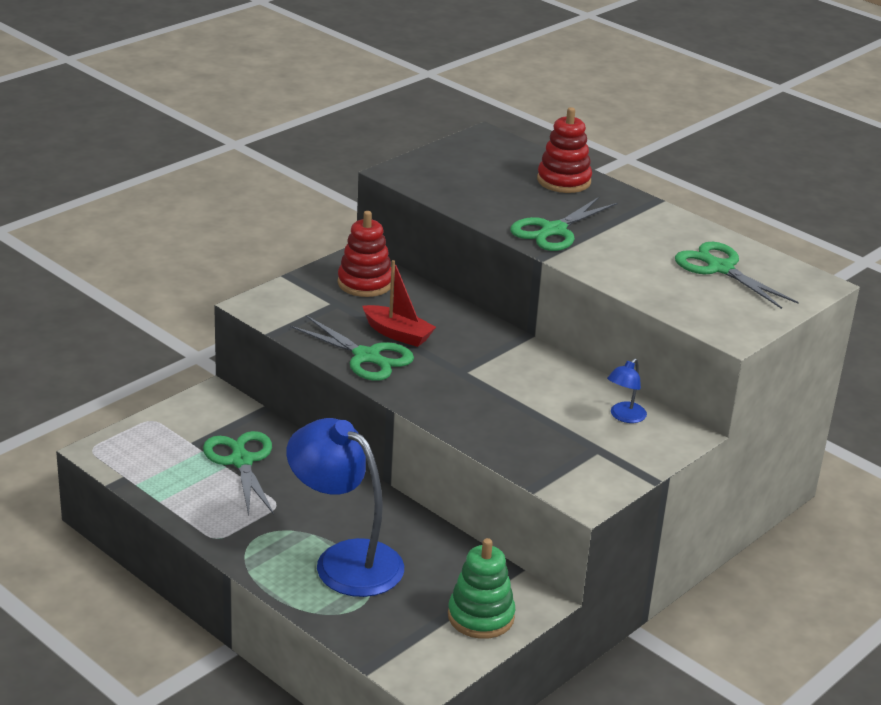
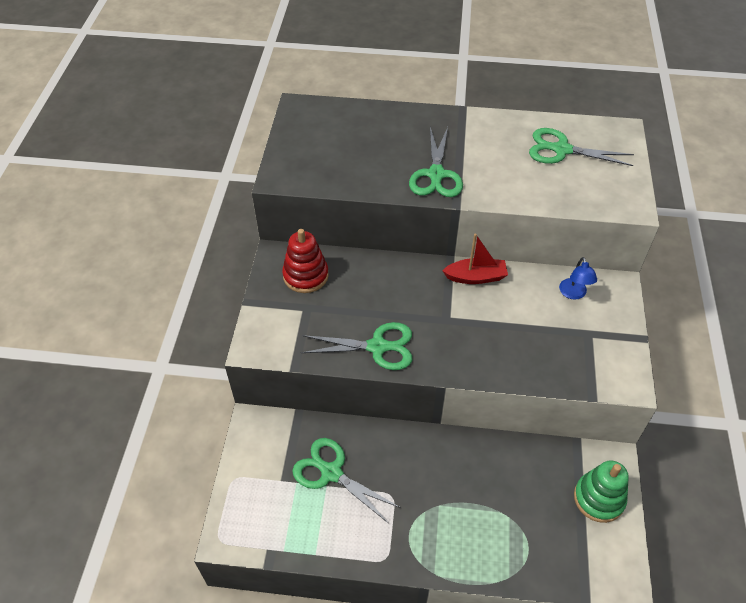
camera: 35 degrees left, 20 degrees up
(345, 560) = (480, 513): blue lamp -> none
(397, 334) = (374, 311): red boat -> red boat (476, 277)
(564, 181) = (391, 123): red stacking toy -> none

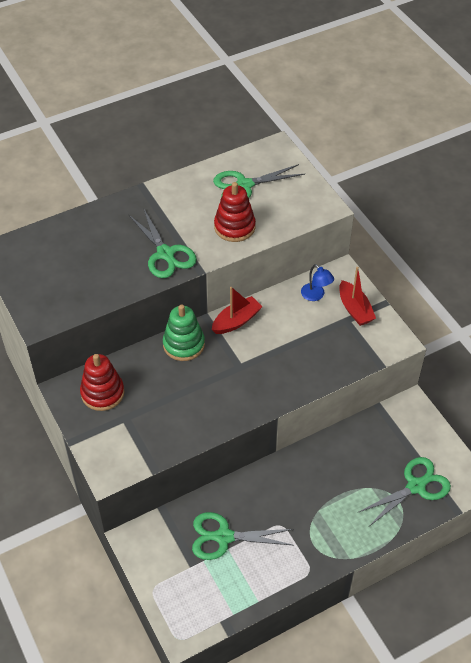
camera: 35 degrees left, 0 degrees up
(377, 347) = (205, 417): green scissors -> green scissors (415, 486)
(522, 182) = (234, 227): none -> red stacking toy
(599, 498) = (420, 437): green stacking toy -> green stacking toy (184, 344)
(605, 327) = (355, 309): none -> red boat

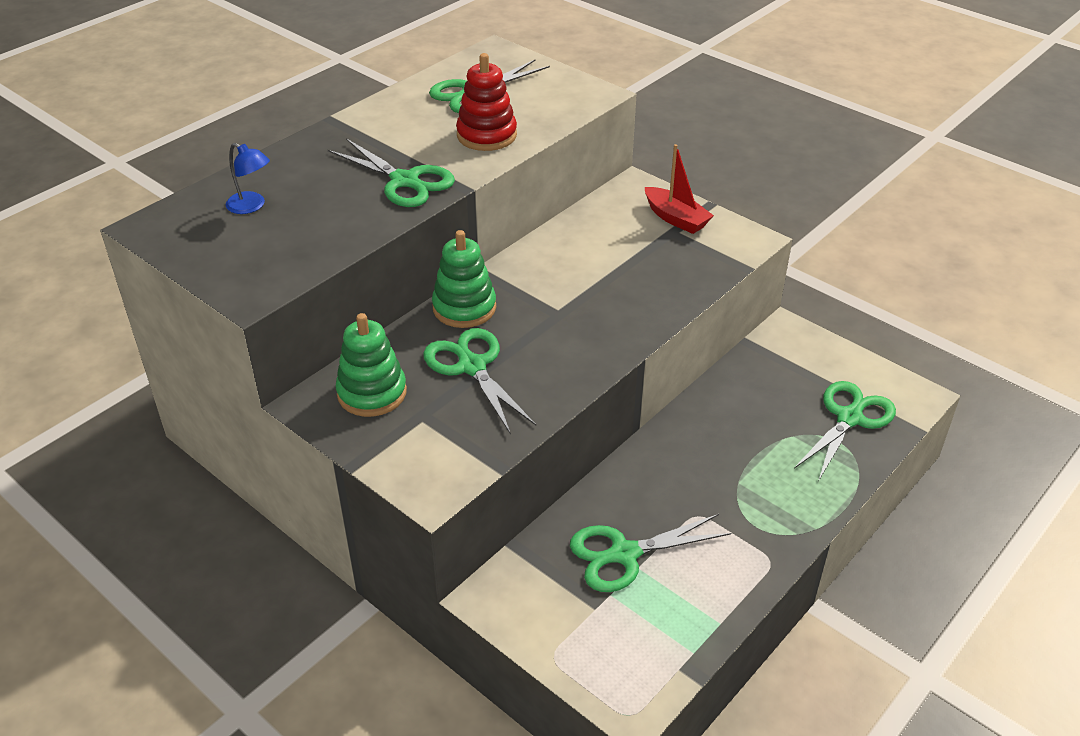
camera: 20 degrees left, 10 degrees down
(102, 393) = (372, 393): red stacking toy -> green stacking toy
(169, 391) = (472, 367): none -> green scissors
(236, 321) = (525, 265): red boat -> none
(316, 295) = (616, 215): blue lamp -> blue lamp (251, 206)

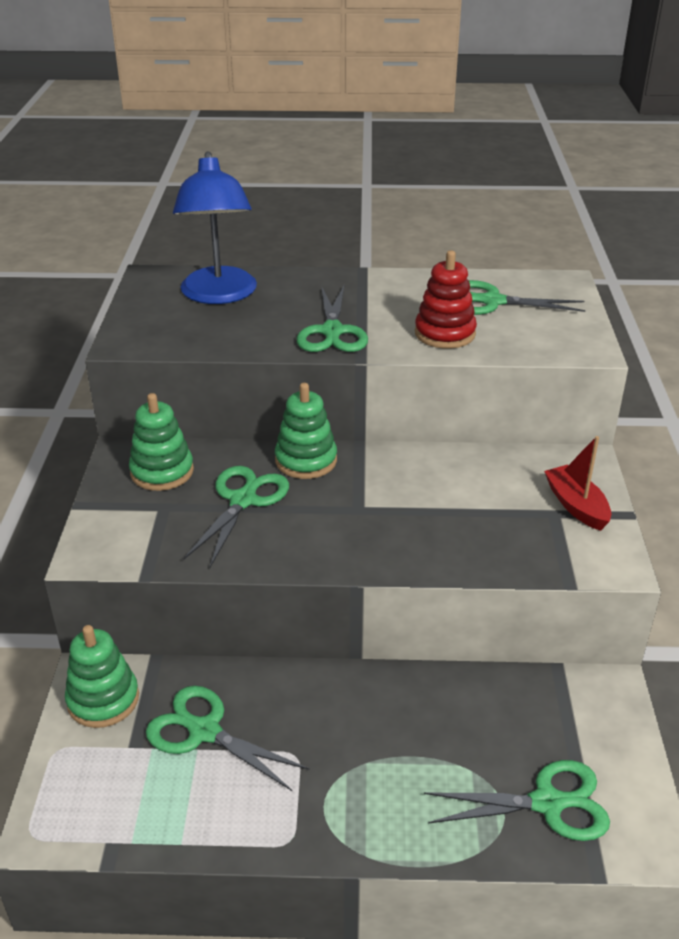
camera: 50 degrees right, 5 degrees down
(251, 206) = (219, 295): blue lamp -> blue lamp, size x2.30
(526, 600) = (103, 699): none -> green stacking toy
(676, 218) = (576, 505): red boat -> red boat turned 150 degrees clockwise

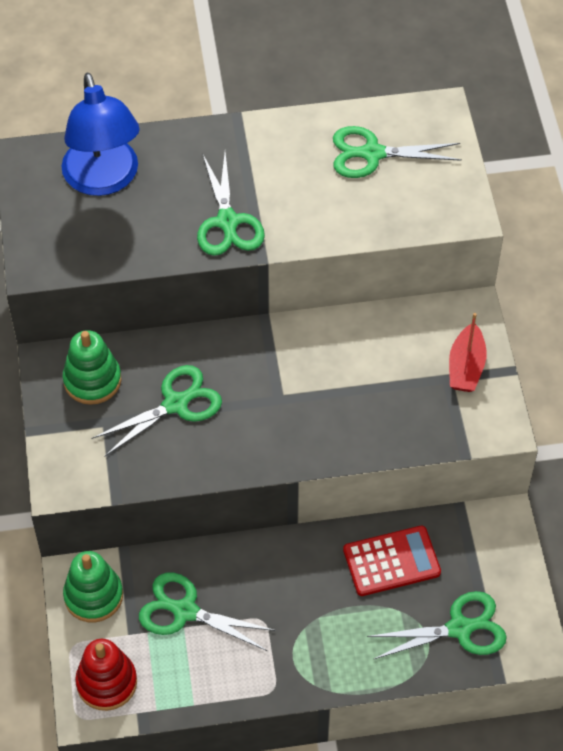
camera: 10 degrees left, 20 degrees up
(243, 500) = (175, 404): green scissors -> green scissors turned 45 degrees clockwise
(306, 460) = (220, 347): green stacking toy -> none
(445, 333) = (333, 210): red stacking toy -> red stacking toy (107, 682)
(467, 713) = (391, 561): none -> red calculator
(576, 505) = (466, 367): red boat -> red boat turned 135 degrees counterclockwise

